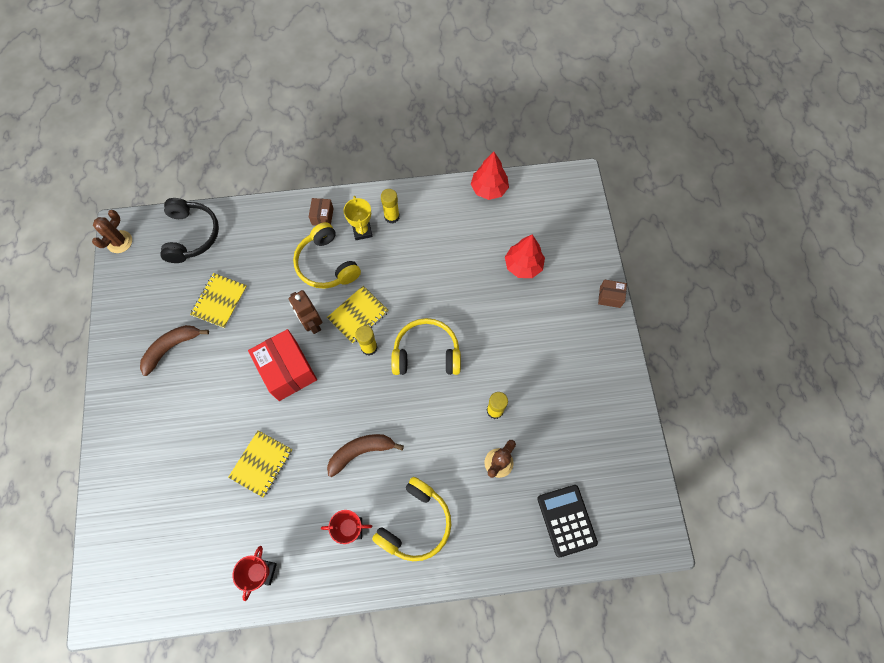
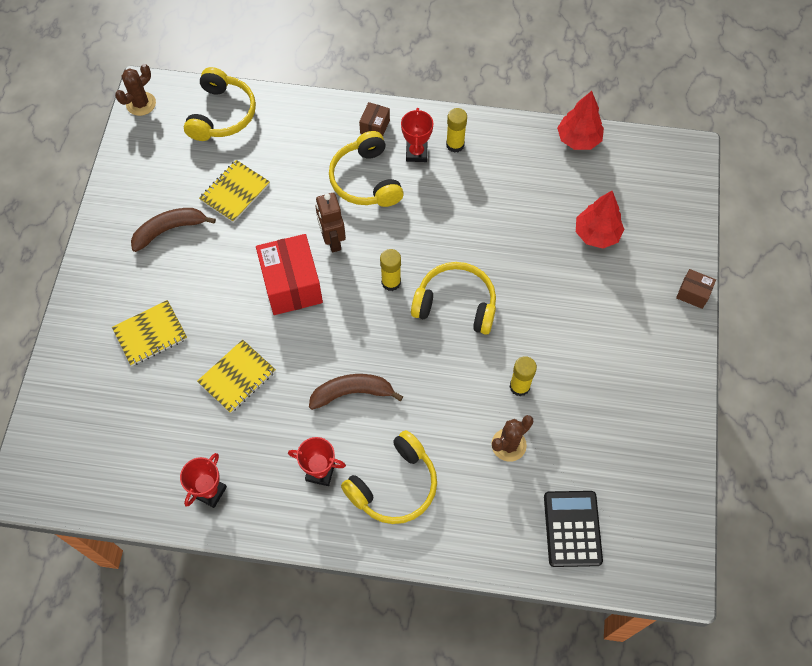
camera: 15 degrees right, 5 degrees down
(192, 235) = (222, 114): black headphones -> yellow headphones
(358, 315) = (388, 244): yellow notebook -> yellow notebook (150, 334)
(362, 231) = (416, 153): yellow trophy -> red trophy

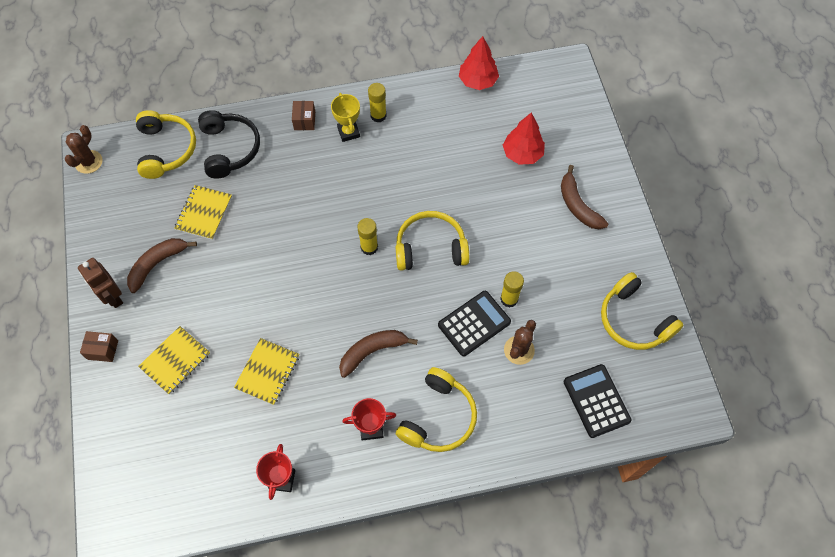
camera: 20 degrees left, 0 degrees up
(286, 133) = (230, 149): none -> black headphones
(292, 285) = (285, 277): red box -> none
(332, 240) = (305, 228): brown robot -> brown robot (113, 297)
(366, 180) = (314, 168): yellow headphones -> yellow headphones (633, 320)
(416, 153) = (348, 132): red trophy -> yellow trophy
(471, 400) = (474, 323): none -> black calculator
(636, 310) = (577, 205): none -> brown banana
(693, 293) = (616, 178): brown box -> brown box (102, 350)

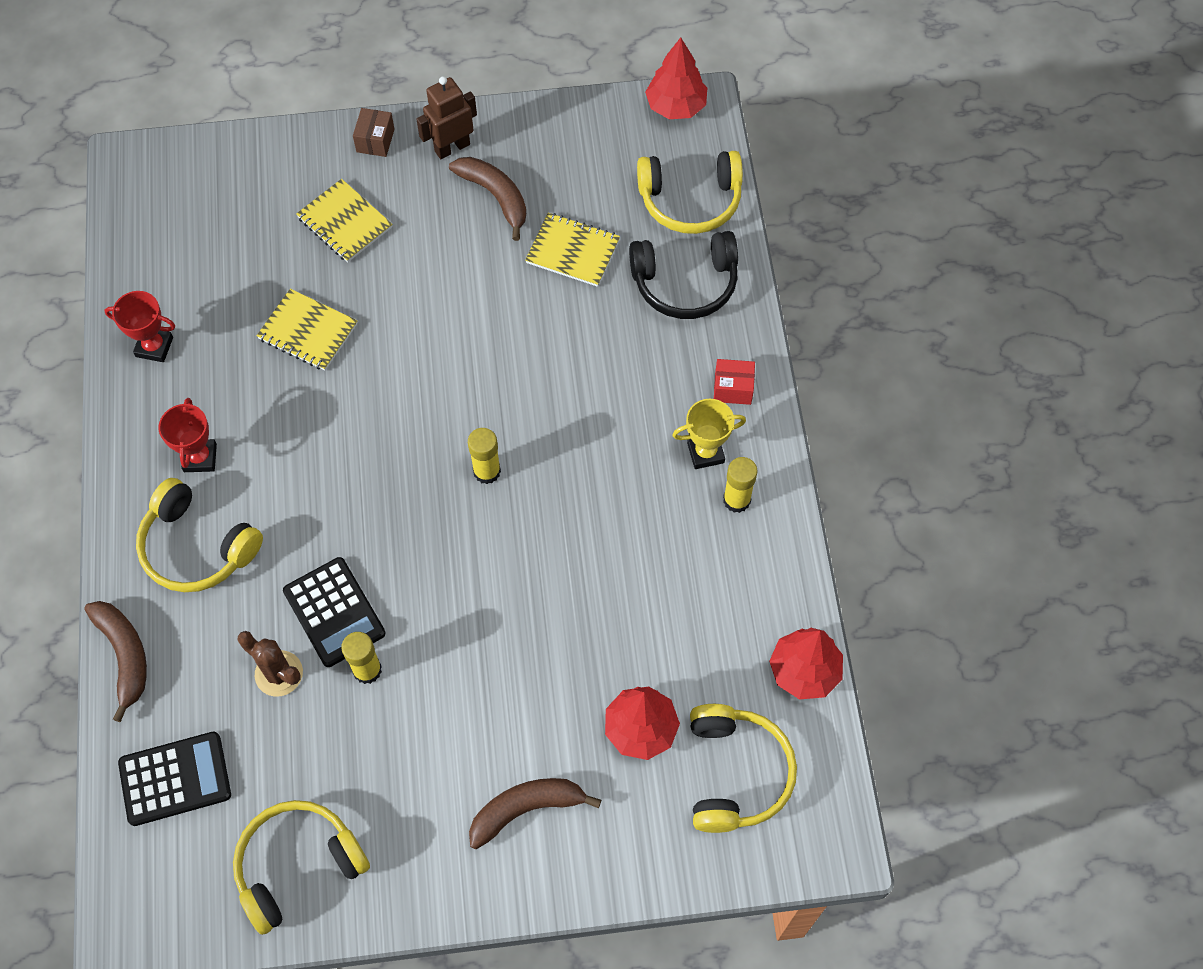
camera: 95 degrees right, 0 degrees up
(88, 162) = (675, 106): brown cactus -> red tree
(304, 120) = (733, 388): brown box -> red box
(372, 351) = (314, 466): brown banana -> brown banana (125, 655)
(430, 248) = (474, 560): yellow headphones -> yellow headphones (736, 773)

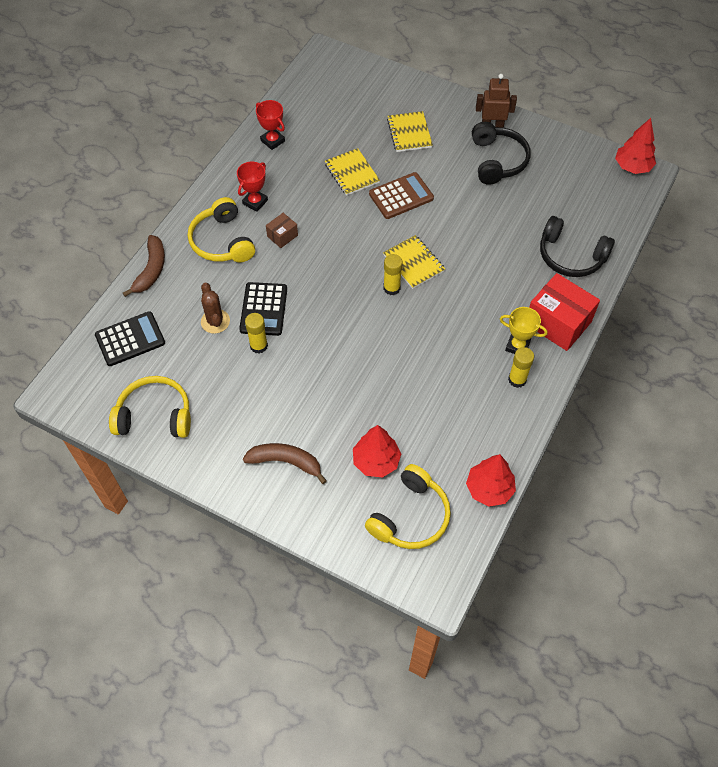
camera: 35 degrees right, 5 degrees down
(175, 779) = (130, 339): black calculator -> black calculator turned 45 degrees counterclockwise
(375, 140) = (454, 103): brown box -> brown box (282, 236)
(402, 327) = (401, 196): none -> brown calculator
(495, 196) = (497, 160): brown banana -> black headphones
(573, 251) = (519, 208): yellow notebook -> yellow notebook (413, 263)
(690, 201) = (605, 217): yellow headphones -> none
(733, 388) = (558, 323): red box -> red box, size x2.05

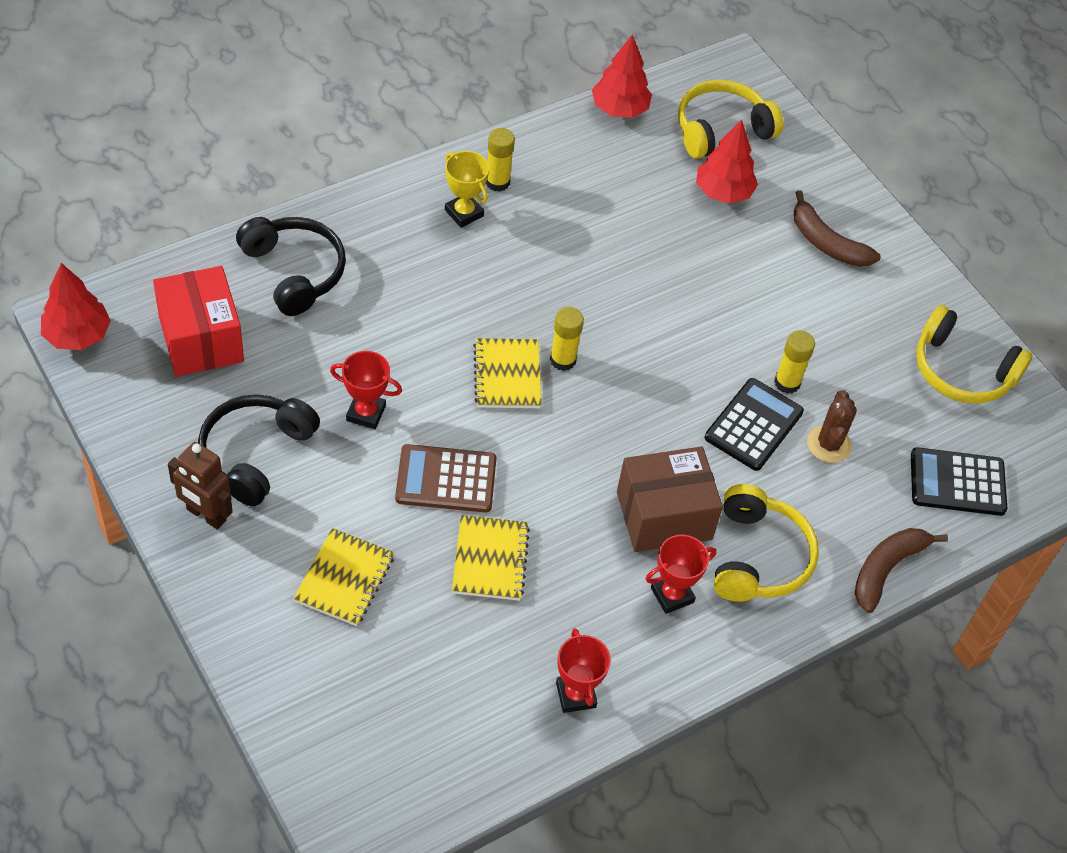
camera: 155 degrees left, 5 degrees down
(282, 236) = (664, 516): brown box -> brown box, size x2.05
(466, 205) = (366, 413): none -> red trophy
(558, 323) = (391, 210): red box -> red box (201, 339)

